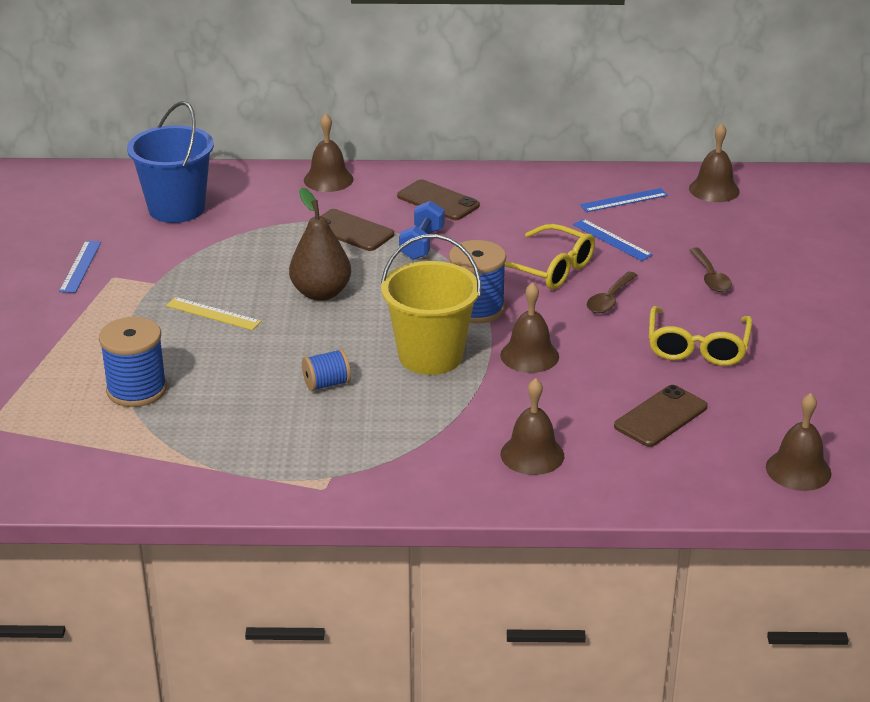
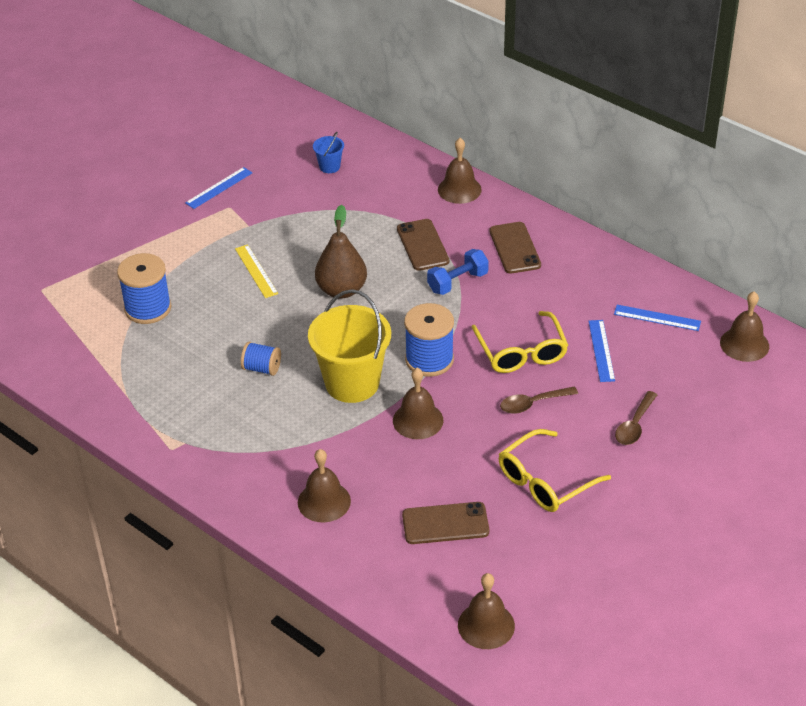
camera: 40 degrees right, 10 degrees up
(177, 208) = (329, 166): blue bucket -> blue bucket, size x0.44

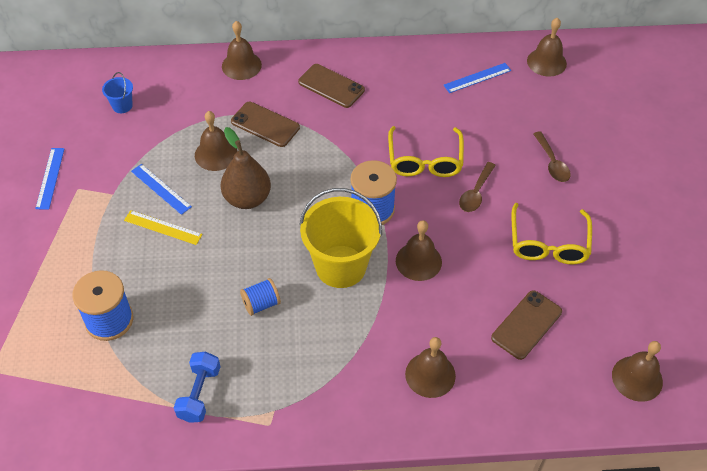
camera: 45 degrees left, 10 degrees up
(357, 243) = (216, 154): none -> brown bell
(457, 282) = (322, 137): blue dumbbell -> blue dumbbell (199, 393)
(521, 352) = (425, 160): yellow glasses -> yellow glasses turned 60 degrees clockwise
(601, 350) = (472, 124): blue ruler -> blue ruler (161, 189)

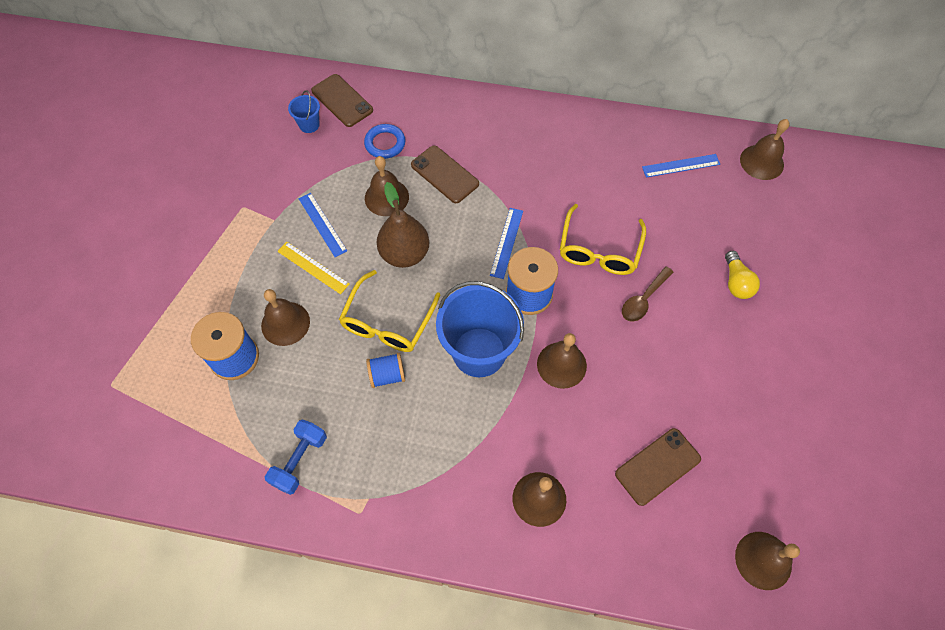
camera: 15 degrees right, 10 degrees up
(50, 178) = (220, 189): blue ruler -> blue ruler (507, 242)
(201, 109) = (385, 143): none -> blue ring
(241, 65) = (438, 103): brown bell -> brown bell (285, 323)
(331, 86) = (523, 144): brown phone -> brown phone (342, 100)
(340, 266) = (479, 352): yellow bucket -> blue bucket
(548, 243) = (707, 376): yellow glasses -> yellow glasses (387, 322)
(552, 163) = (736, 282): brown spoon -> yellow light bulb

